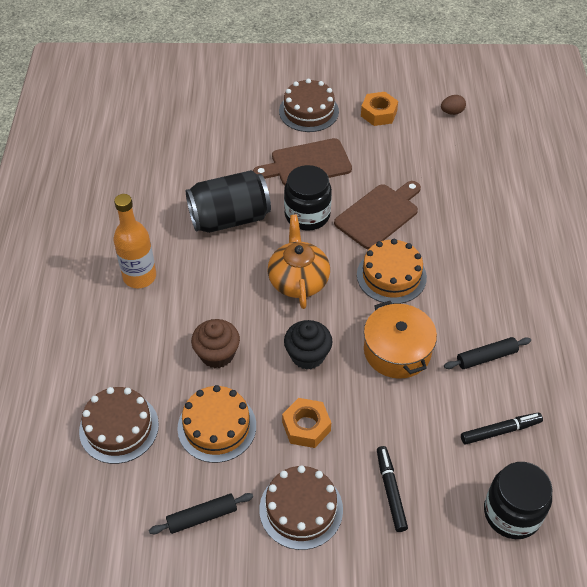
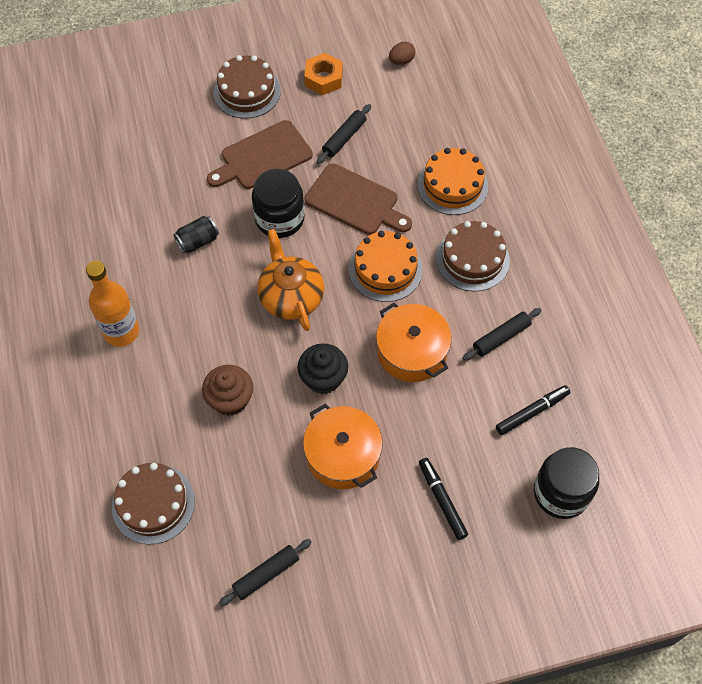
camera: 15 degrees left, 10 degrees up
(217, 426) = (253, 477): orange cake -> orange cake (452, 185)
(229, 218) = (198, 241): black can -> black can, size x0.48
(301, 509) = (360, 541): brown cake -> brown cake (472, 259)
(306, 427) = (343, 455): orange nut -> orange pot
(379, 214) = (355, 201): brown cutting board -> brown cutting board turned 90 degrees clockwise
(384, 162) = (344, 138): none -> black rolling pin

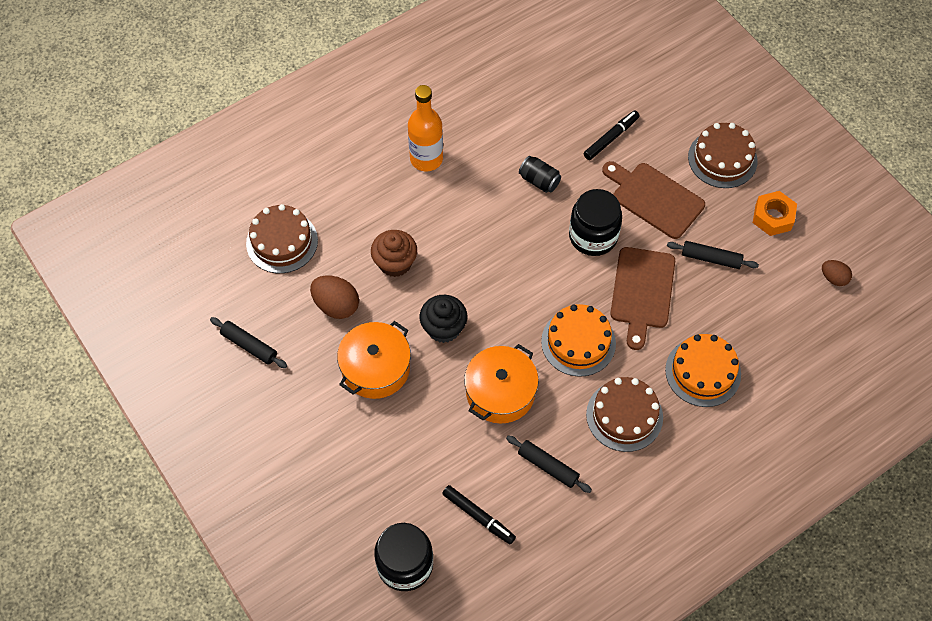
camera: 70 degrees right, 0 degrees up
(255, 471) = (336, 305): none -> brown egg
(291, 296) = (515, 274): orange teapot -> none
(442, 500) = (362, 463): black marker -> black marker (611, 138)

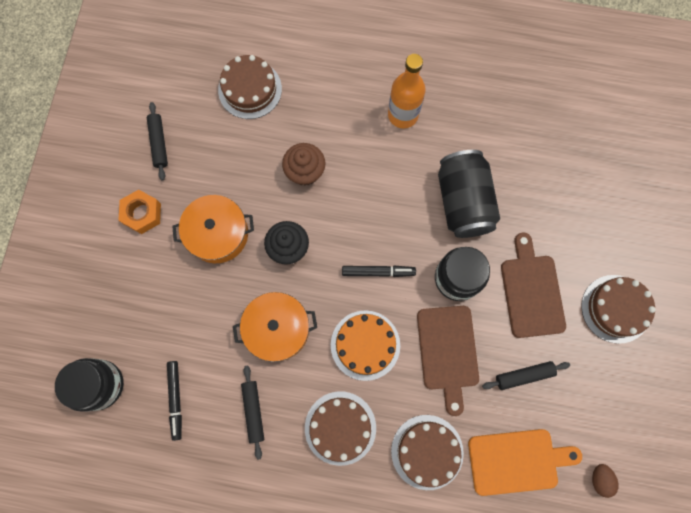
camera: 45 degrees right, 15 degrees up
(336, 305) = (238, 166): brown egg -> none
(539, 181) = (463, 202): black can -> black can, size x2.10
(611, 138) = (549, 217): black marker -> black marker (378, 272)
(642, 292) = (447, 352): brown cutting board -> brown cutting board turned 60 degrees counterclockwise
(703, 372) = (427, 452): orange cake -> brown cake
(711, 258) = (524, 375): black rolling pin -> black rolling pin turned 75 degrees counterclockwise
(769, 319) = (517, 461): none -> orange cutting board
(773, 217) = (605, 389): orange nut -> orange nut (142, 214)

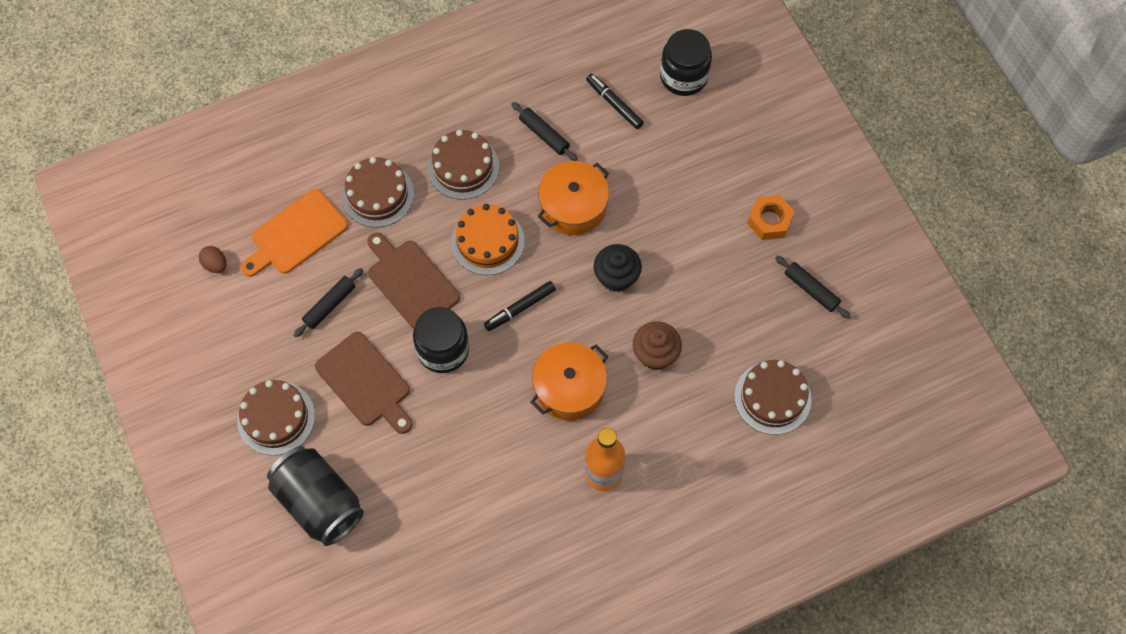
camera: 145 degrees right, 10 degrees down
(218, 234) = (688, 248): orange pot -> orange pot (569, 388)
(463, 202) = (484, 424): black can -> black can (319, 502)

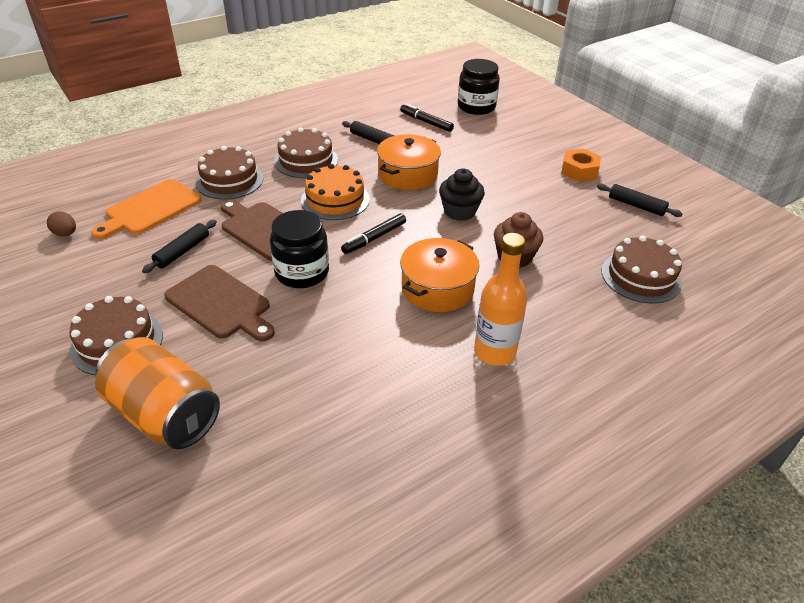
camera: 10 degrees left, 25 degrees down
(319, 502) = (165, 414): black can -> orange can

